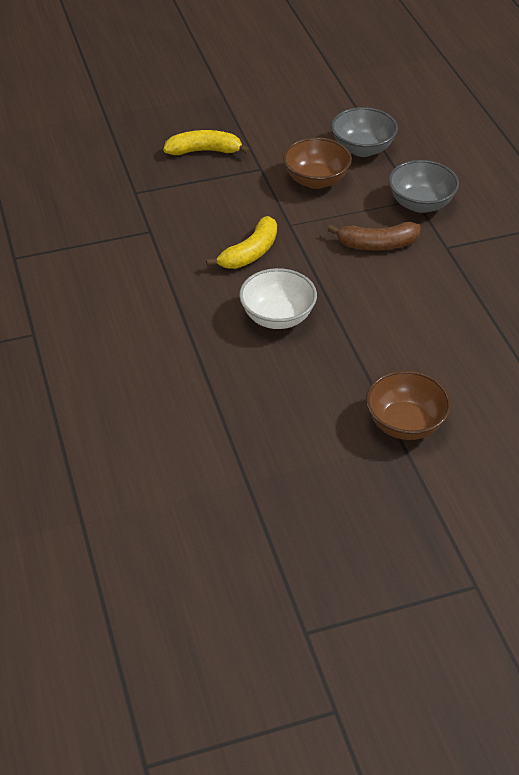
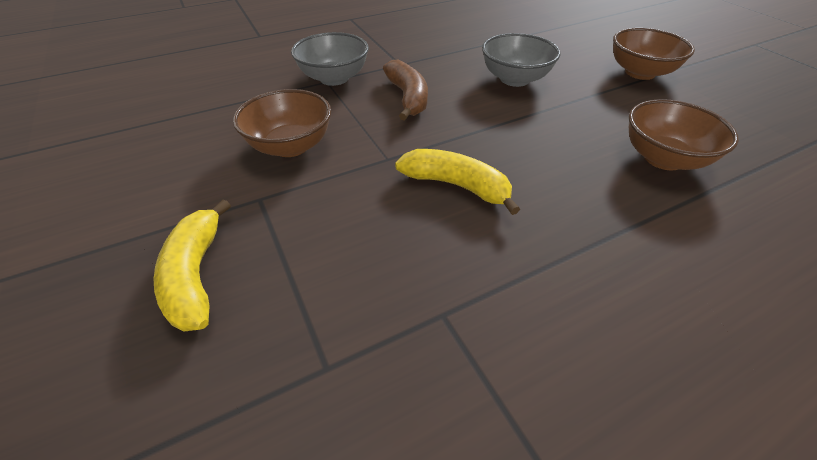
camera: 100 degrees left, 0 degrees up
(252, 373) = (663, 158): none -> brown bowl
(277, 317) = (561, 150): white bowl -> none
(362, 149) = (226, 117): grey bowl -> grey bowl (514, 79)

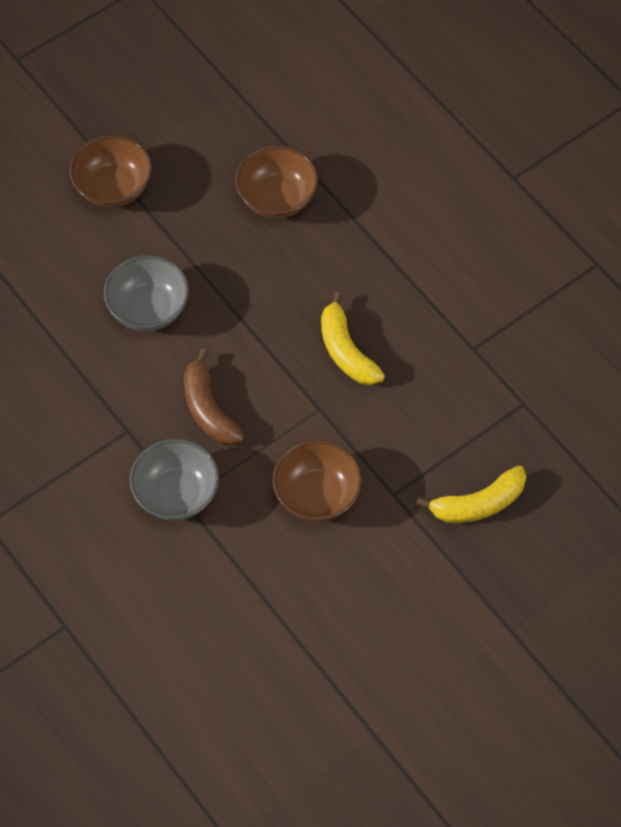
camera: 100 degrees left, 15 degrees up
(408, 98) = (208, 409): brown banana -> brown banana turned 90 degrees counterclockwise
(456, 185) = (346, 351): yellow banana -> yellow banana turned 45 degrees counterclockwise

